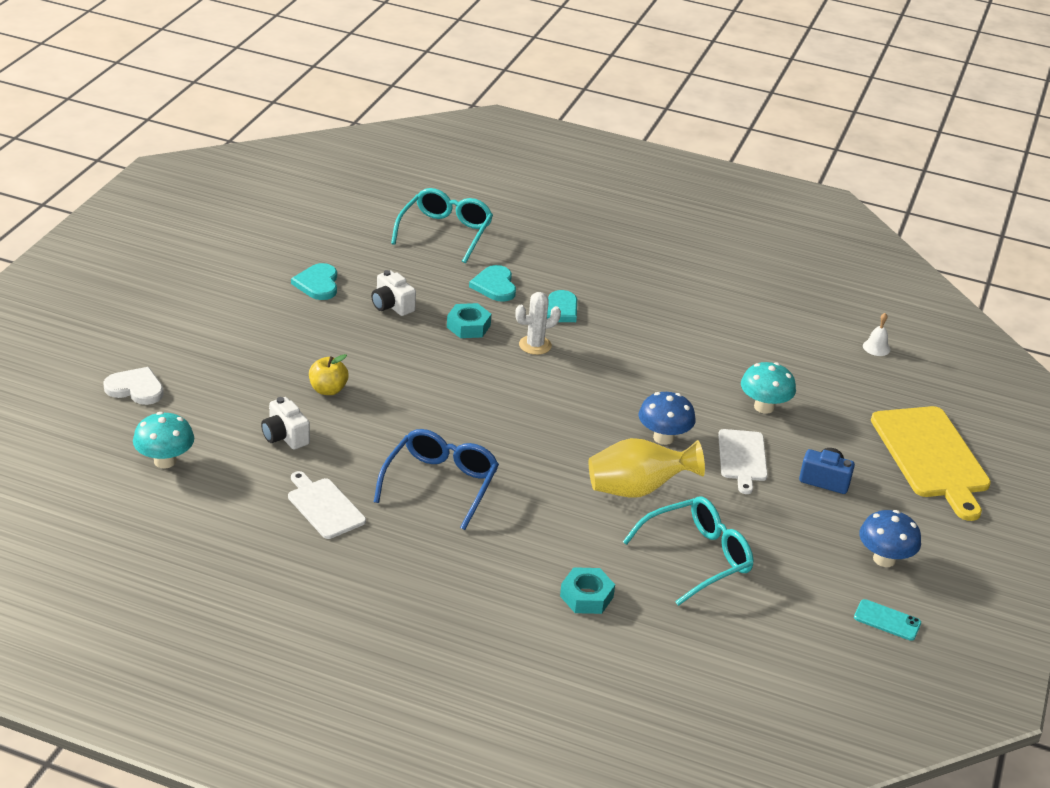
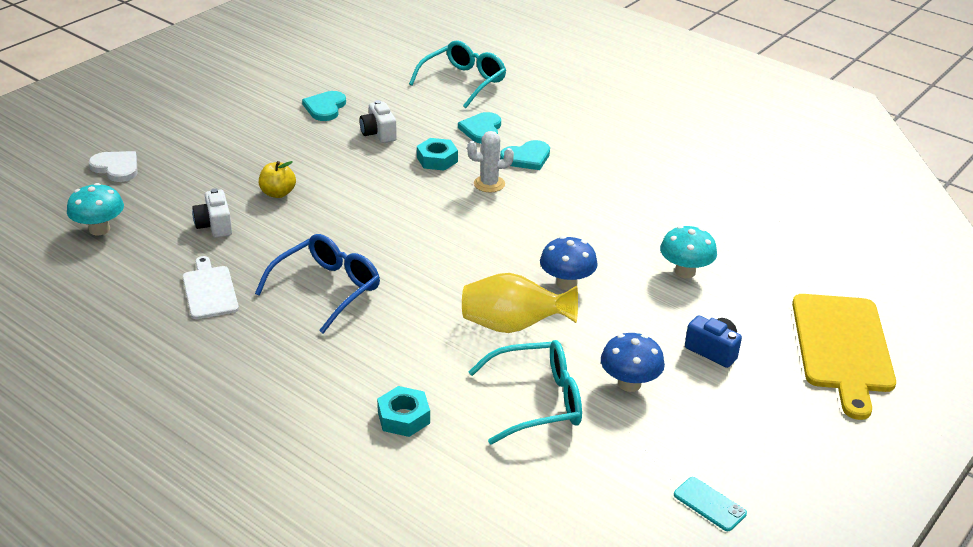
camera: 20 degrees right, 0 degrees up
(742, 458) = (636, 315): white cutting board -> none
(876, 347) = (833, 235): white bell -> none
(884, 559) = (738, 440): blue mushroom -> blue mushroom (629, 383)

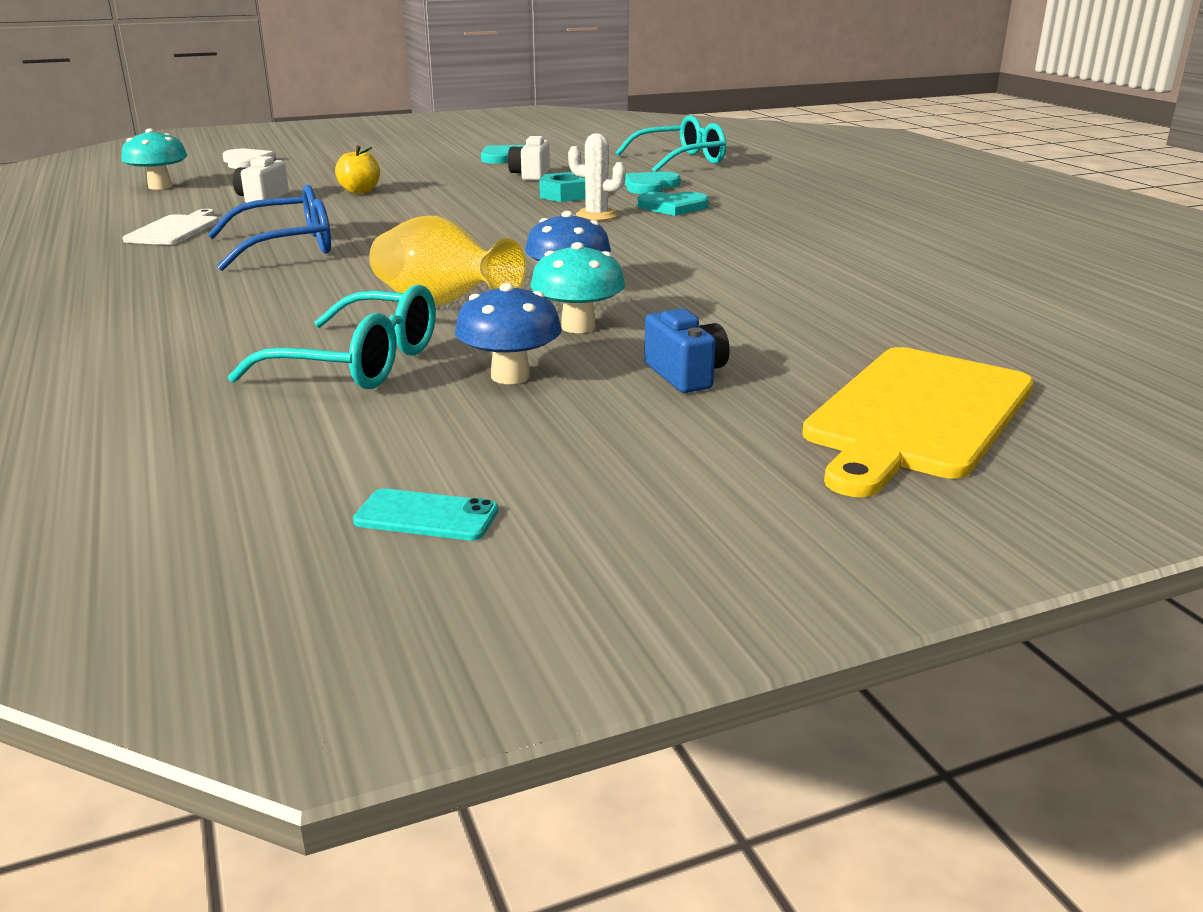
camera: 30 degrees right, 10 degrees down
(403, 417) = (179, 340): turquoise nut -> none
(685, 272) = (750, 307): turquoise mushroom -> turquoise mushroom (578, 327)
(709, 504) = (426, 516): turquoise phone -> turquoise phone turned 60 degrees counterclockwise

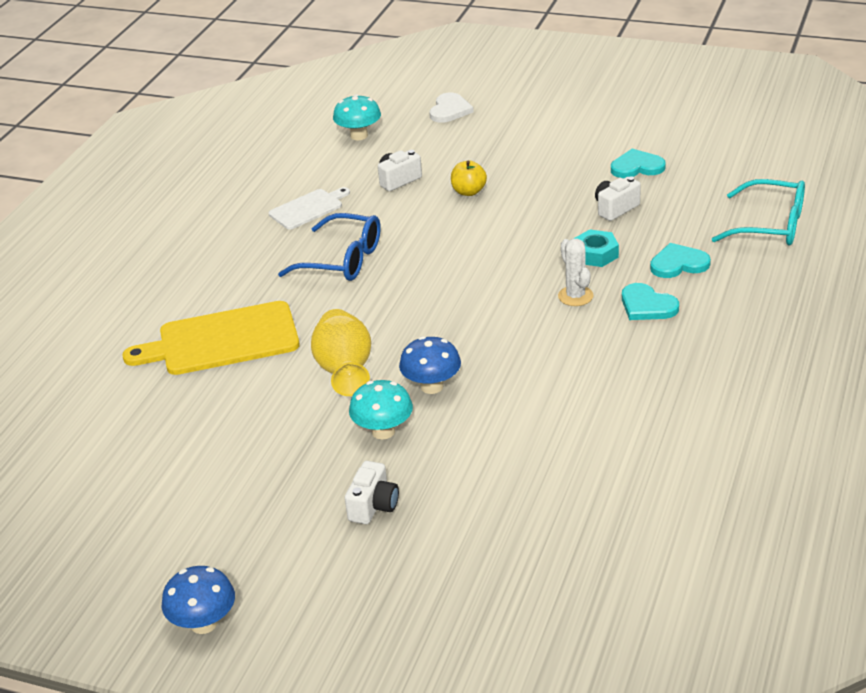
camera: 45 degrees right, 10 degrees up
(358, 363) = (243, 411): turquoise glasses -> none
(426, 516) = (145, 544): turquoise phone -> none
(510, 376) = (294, 460): blue mushroom -> blue mushroom (203, 623)
(686, 375) = (373, 506): blue camera -> white camera
(917, 415) = (430, 604): yellow cutting board -> yellow cutting board (222, 340)

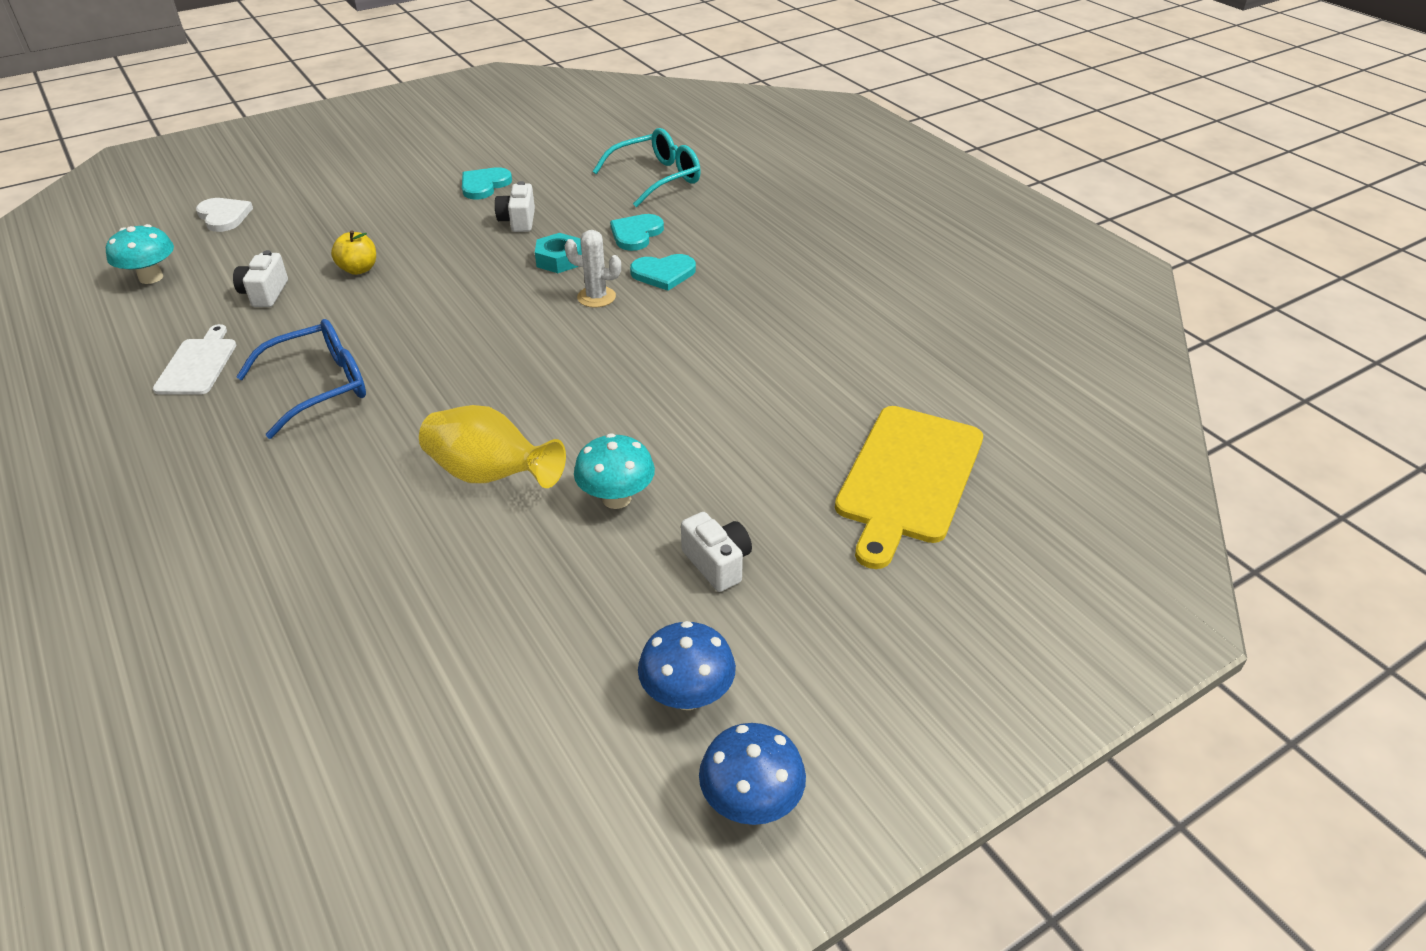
camera: 55 degrees left, 5 degrees up
(222, 340) = (299, 535): yellow cutting board -> yellow cutting board (908, 478)
(432, 386) = (595, 434): blue mushroom -> blue mushroom (687, 695)

